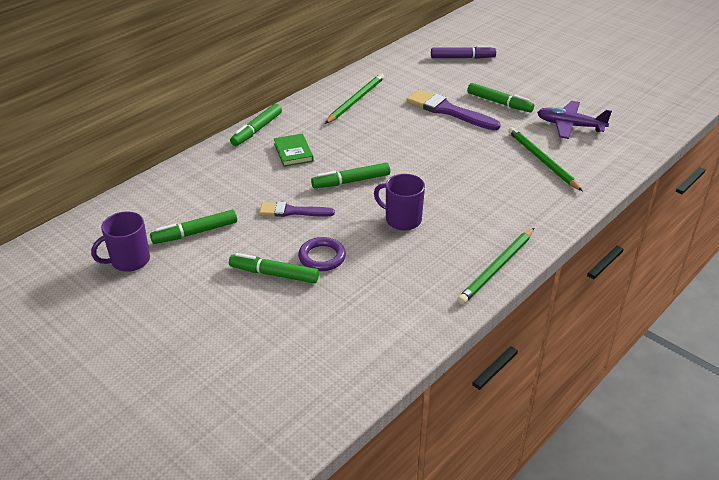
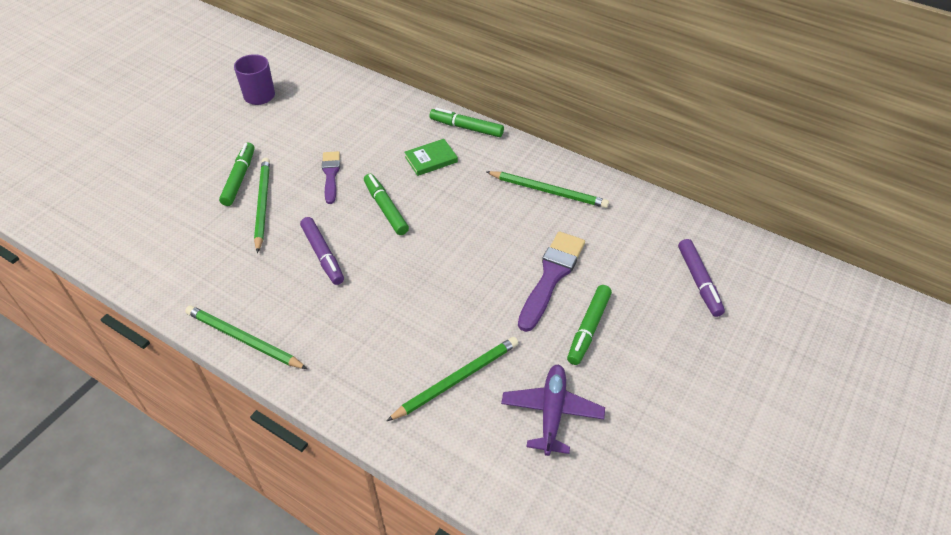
camera: 80 degrees right, 10 degrees up
(195, 232) = (296, 122): green marker -> none
(322, 257) = (262, 205): purple ring -> green pencil
(402, 220) = (323, 255): purple mug -> purple marker

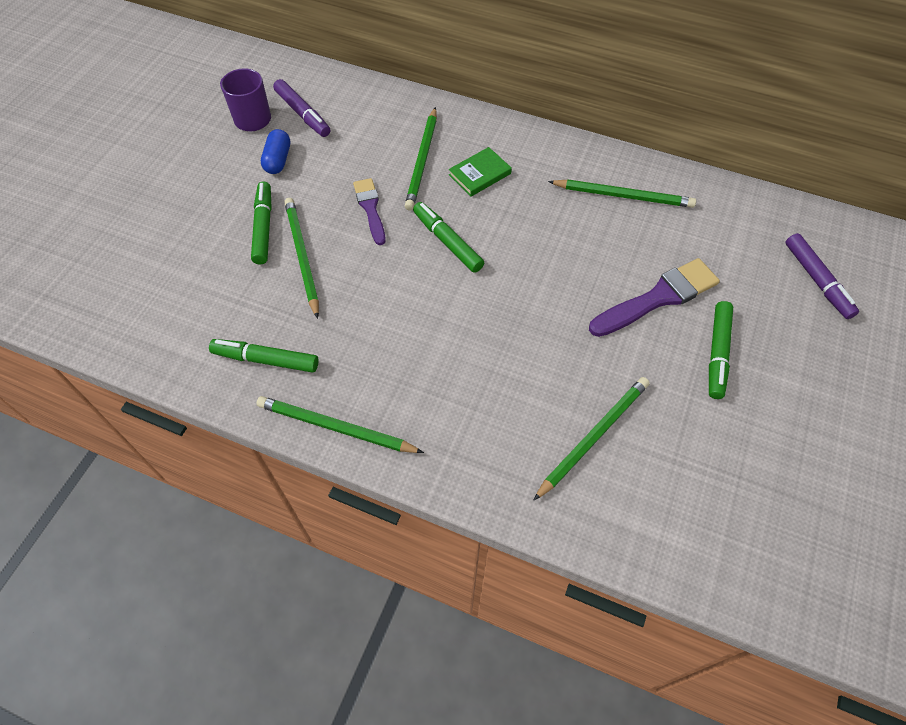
camera: 10 degrees left, 10 degrees up
(269, 129) = (278, 160): none -> blue capsule
(323, 255) = (393, 309): purple marker -> purple marker (302, 114)
(386, 143) = (422, 160): none -> green pencil
(466, 127) = (507, 130): green marker -> green marker (266, 359)
(551, 276) = (658, 298): purple brush -> purple brush turned 45 degrees clockwise
(552, 413) = (708, 459): purple plane -> none

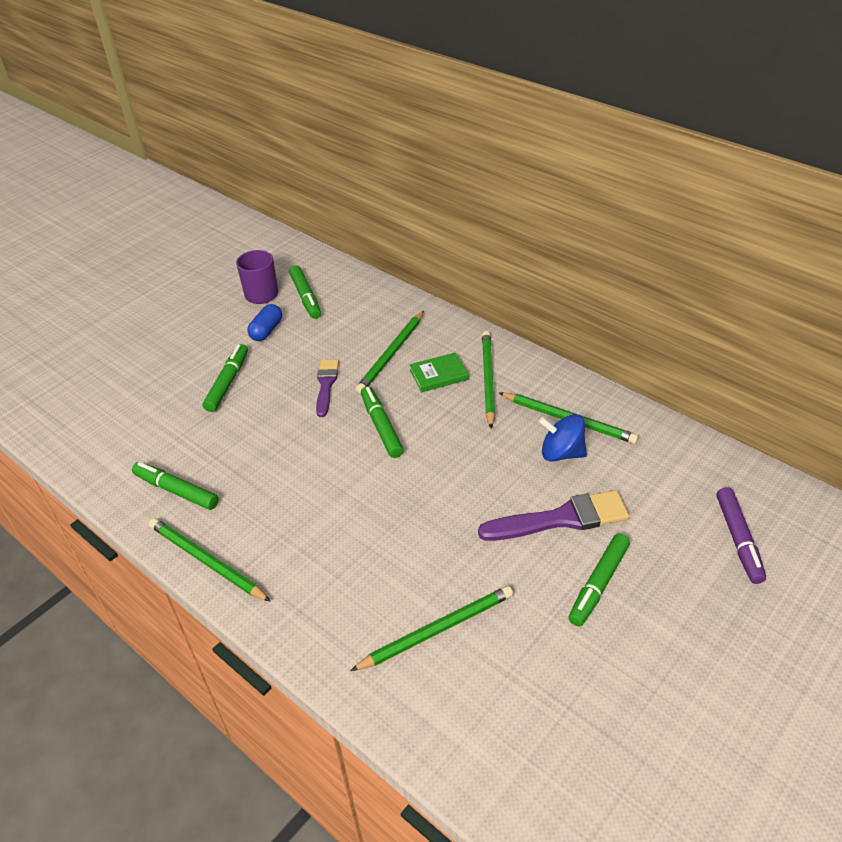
camera: 20 degrees right, 15 degrees down
(302, 114) = (305, 297): purple marker -> green marker
(302, 257) = (248, 413): green pencil -> green pencil (488, 380)
(631, 231) = (561, 453): none -> blue spinning top

